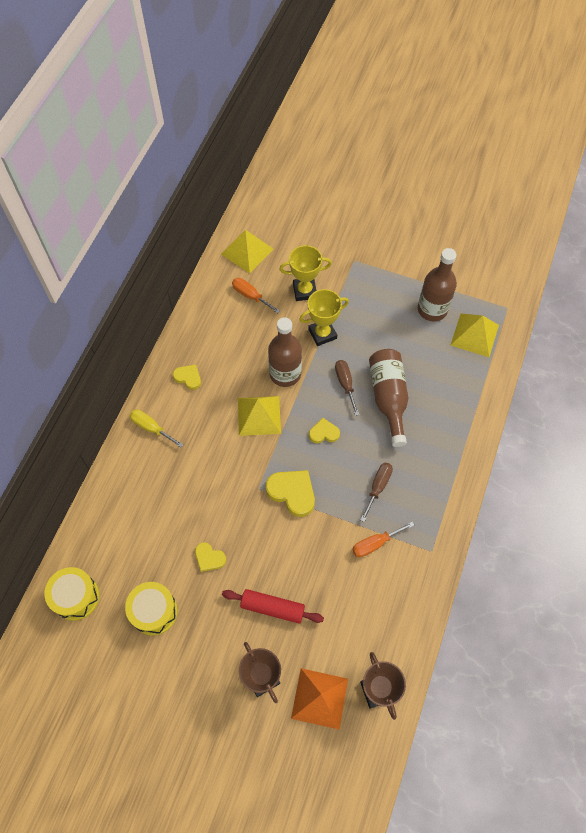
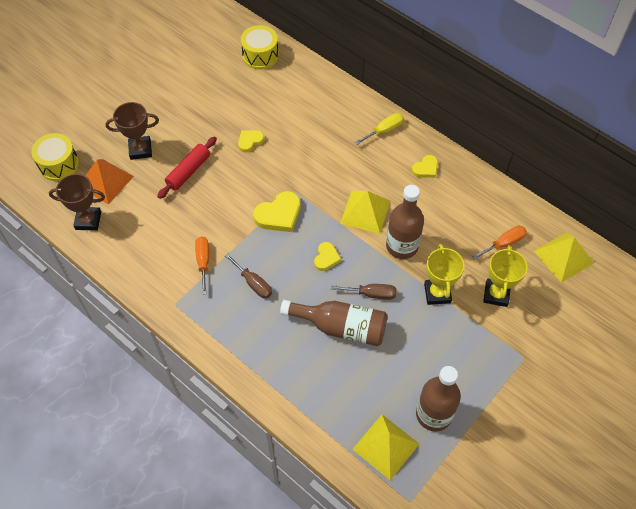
camera: 110 degrees right, 5 degrees down
(154, 611) = (225, 97): yellow drum -> yellow drum (59, 164)

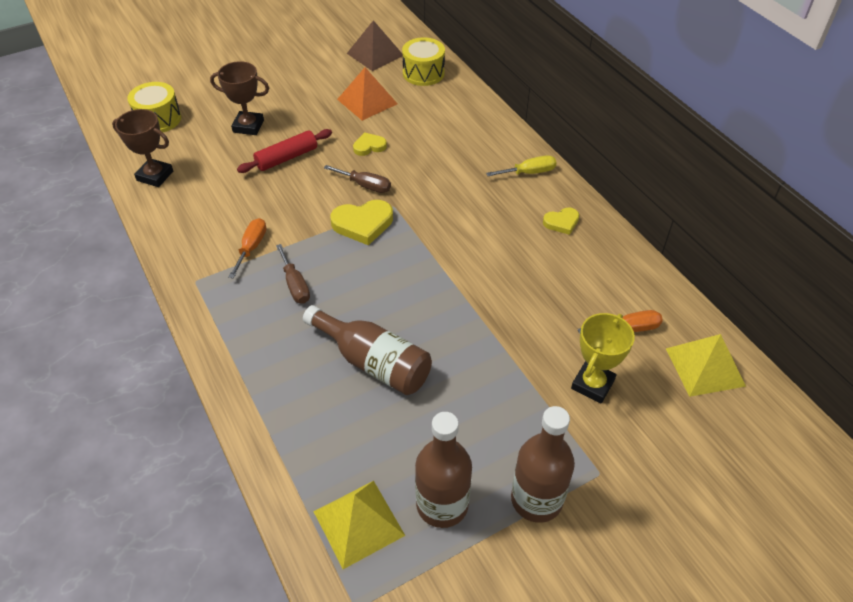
camera: 20 degrees right, 10 degrees down
(105, 181) = (195, 145): orange pyramid -> orange pyramid (367, 101)
(210, 46) = (375, 54): none -> brown pyramid
(326, 258) = (394, 282): yellow heart -> none
(365, 212) = (465, 247): yellow pyramid -> none
(371, 294) = (430, 337): brown screwdriver -> brown screwdriver (365, 185)
(402, 246) = (493, 295): brown bottle -> brown bottle (536, 499)
(437, 293) = (514, 360): yellow trophy -> none

